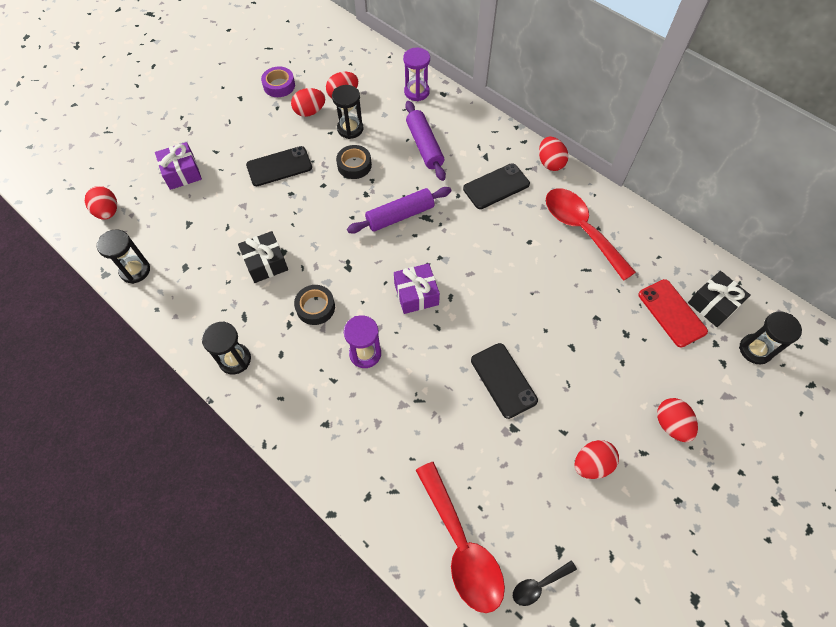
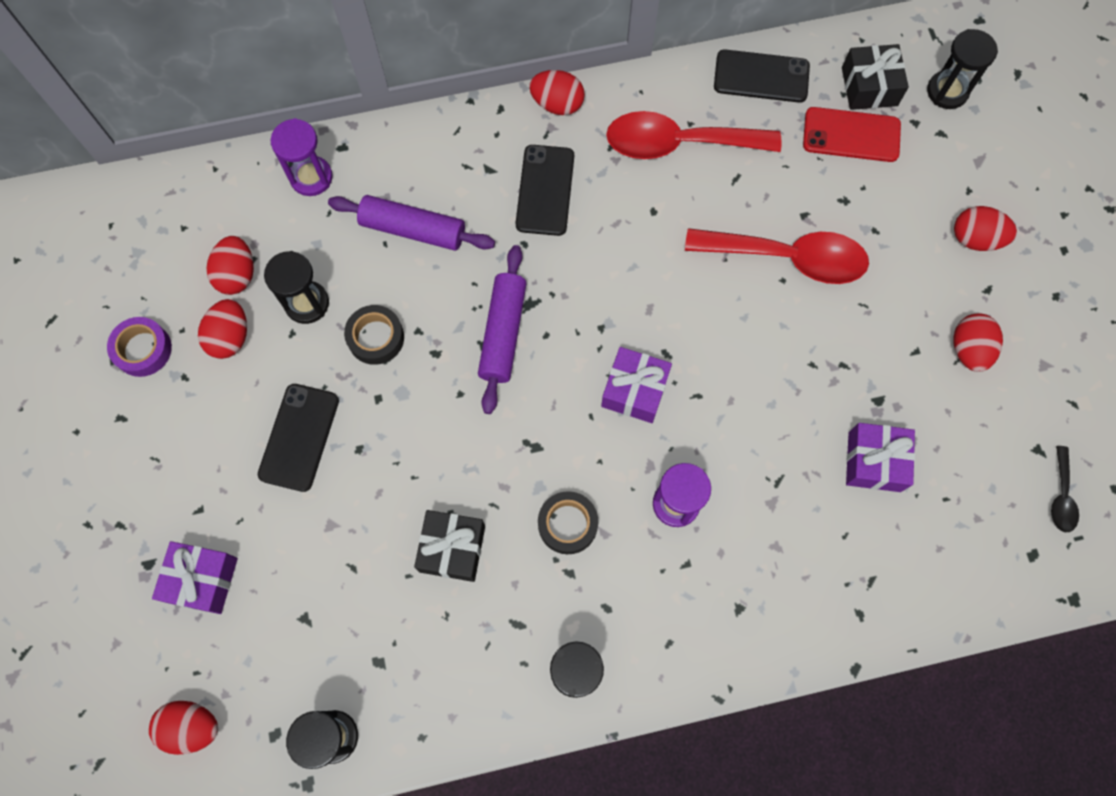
camera: 55 degrees left, 10 degrees up
(462, 546) = (977, 547): red spoon -> red spoon (788, 258)
(472, 448) = (874, 462): none -> purple gift
(503, 380) = (815, 370): black phone -> black phone (761, 77)

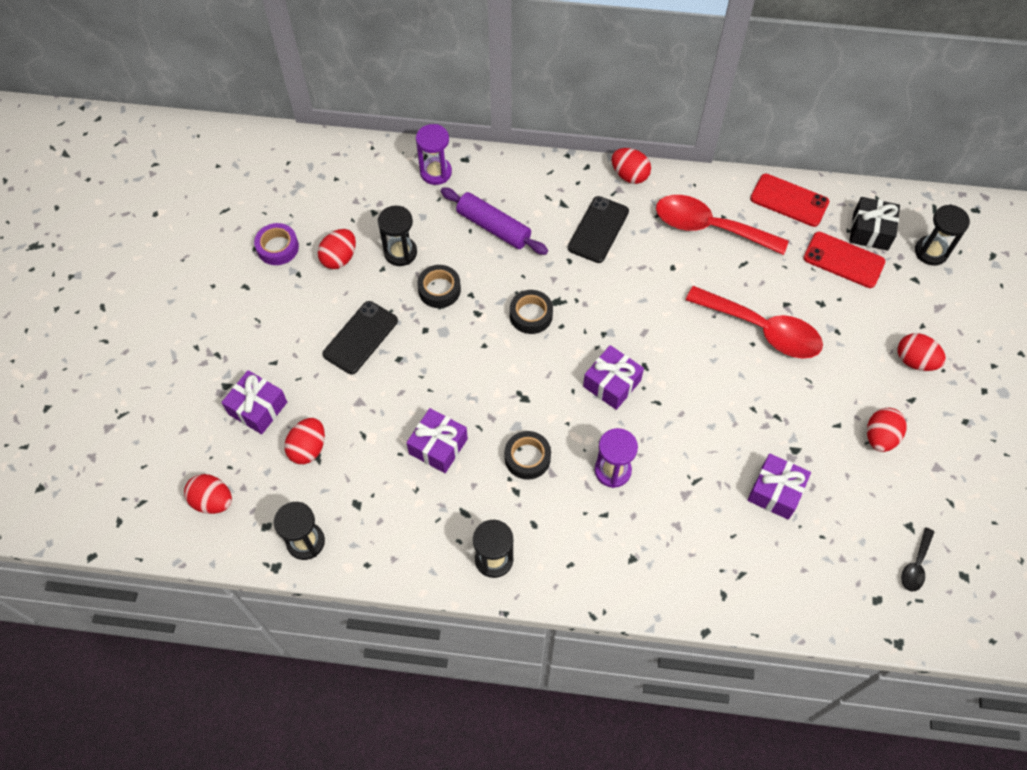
camera: 20 degrees right, 10 degrees down
(237, 275) = (360, 219): red egg -> red egg (308, 448)
(452, 548) = (438, 446): black gift -> purple gift
(503, 333) = (531, 315): purple rolling pin -> black tape
(761, 77) = (789, 200): black phone -> red phone

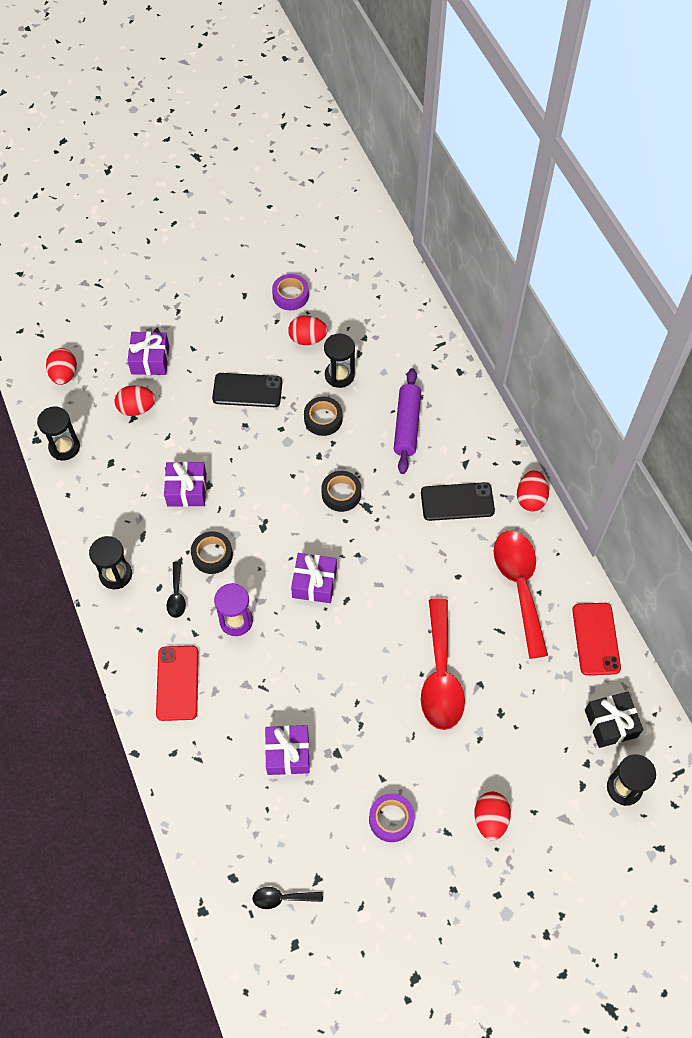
camera: 60 degrees right, 0 degrees up
(436, 172) = (432, 358): purple hourglass -> none
(552, 511) = (176, 595): none -> black spoon
(843, 260) = (561, 713): red phone -> red phone (177, 683)
(880, 437) = (391, 819): red egg -> purple tape

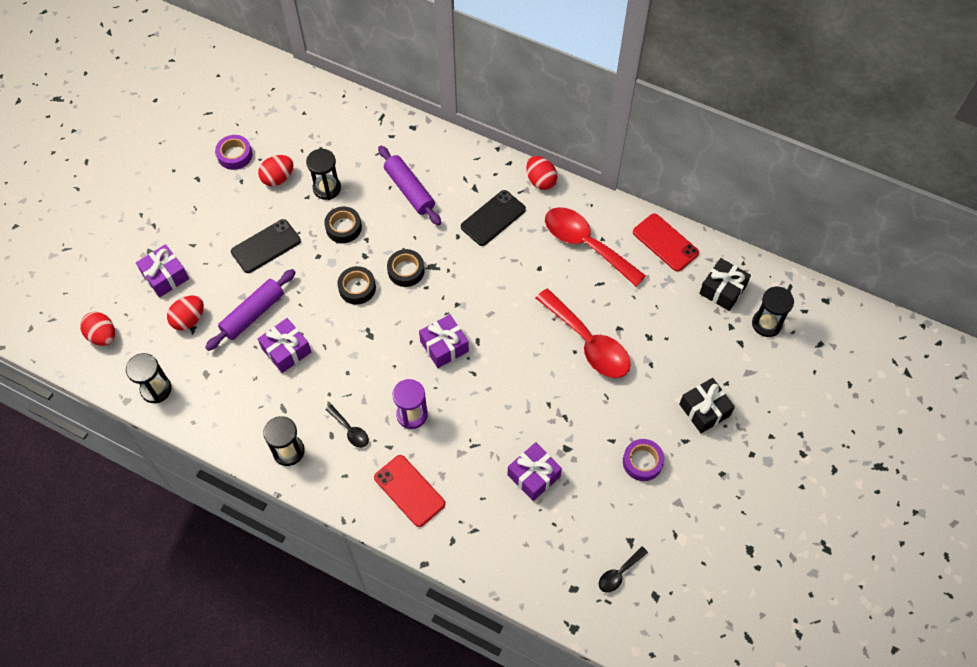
camera: 40 degrees left, 0 degrees up
(188, 440) = (253, 314): none -> purple rolling pin
(212, 555) = (350, 382): black tape -> black tape (357, 288)
(490, 819) = (704, 410): red egg -> black gift

